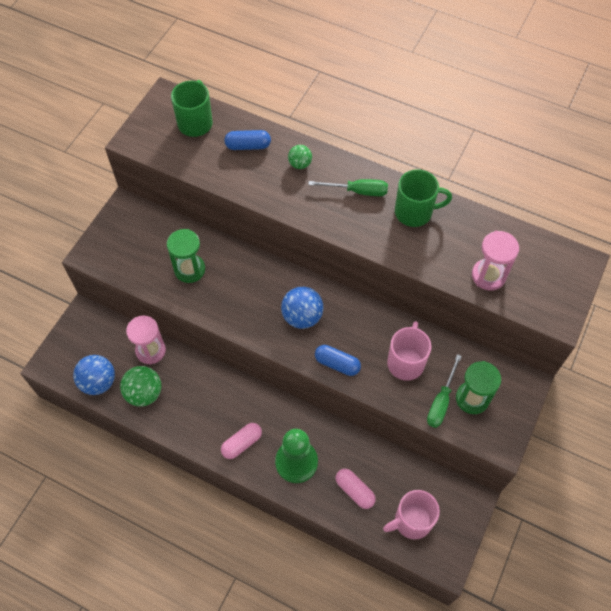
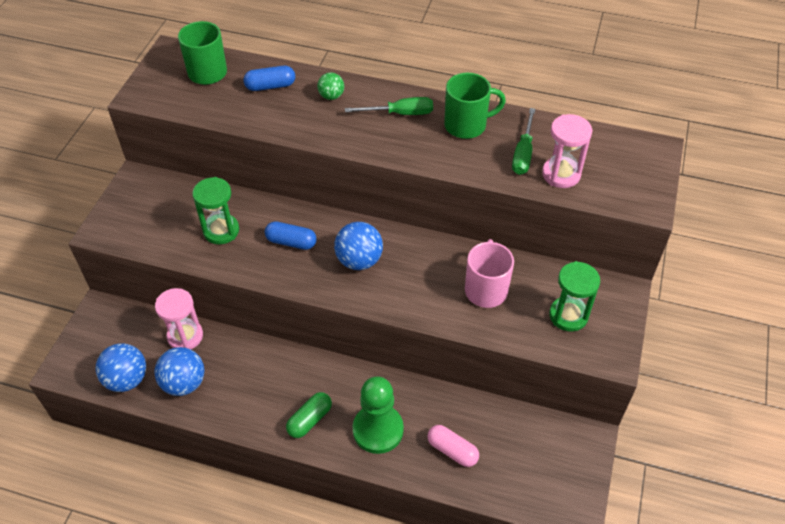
camera: 10 degrees left, 10 degrees down
(144, 393) = (184, 383): green ball -> blue ball
(242, 443) = (309, 420): pink capsule -> green capsule
(337, 364) = (408, 303): blue capsule -> blue capsule (291, 242)
(411, 521) = (525, 473): pink mug -> none
(441, 401) = (534, 324): green screwdriver -> green screwdriver (523, 153)

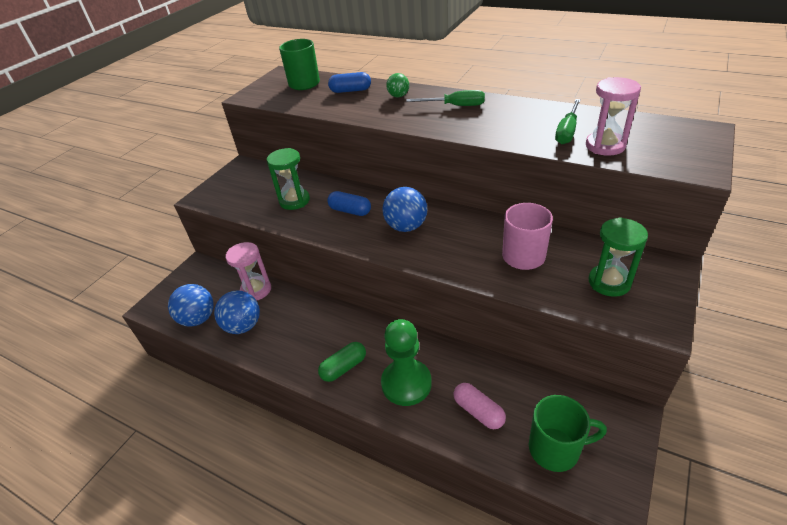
camera: 15 degrees right, 10 degrees down
(467, 125) = (514, 113): green mug -> green mug (555, 449)

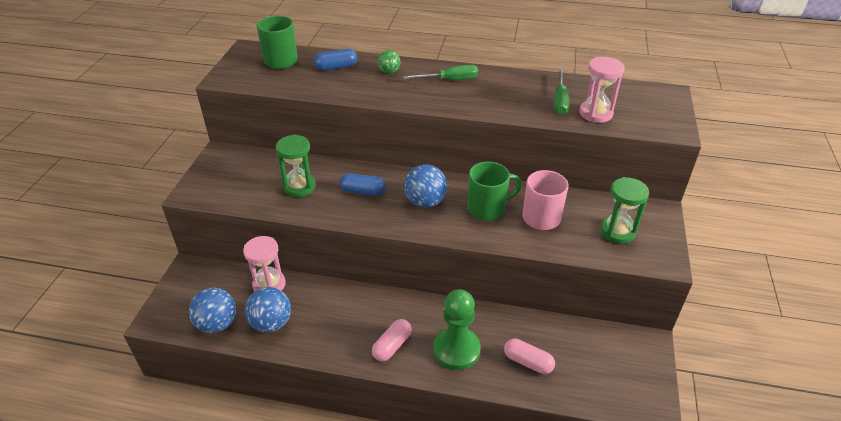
camera: 20 degrees left, 0 degrees up
(344, 367) = (392, 346): green capsule -> pink capsule
(555, 449) = (599, 380): green mug -> green mug (487, 208)

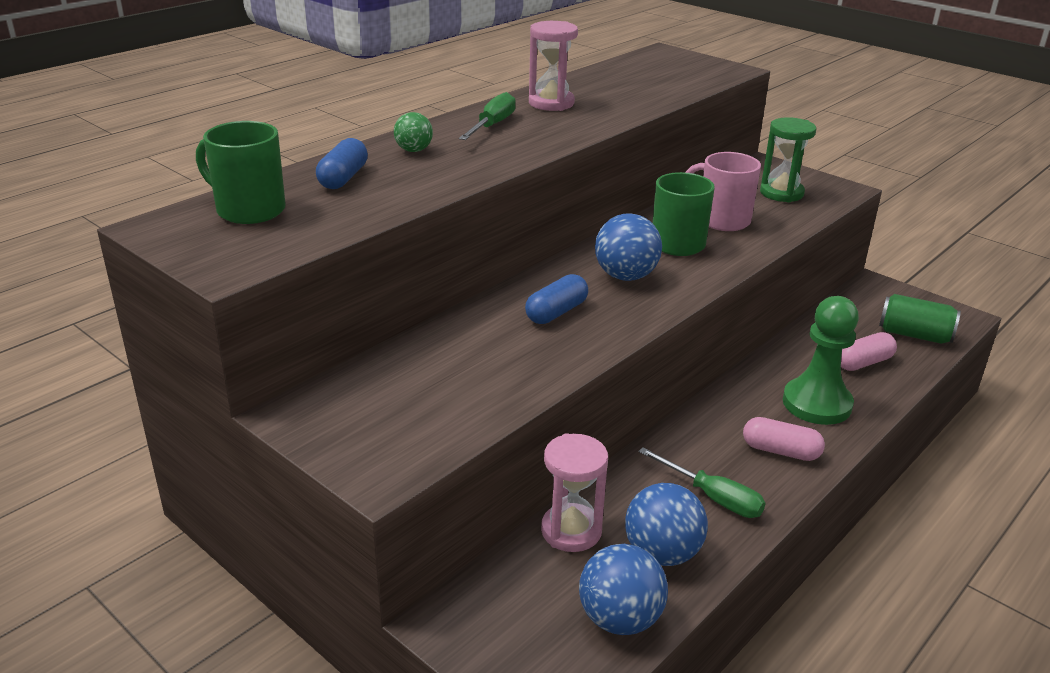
camera: 60 degrees left, 10 degrees down
(299, 187) = (487, 360): green hourglass -> none
(392, 346) = (780, 451): pink capsule -> pink capsule turned 45 degrees counterclockwise
(560, 101) = (619, 92): green screwdriver -> green screwdriver (713, 497)
(595, 113) = (664, 86): pink hourglass -> pink hourglass (551, 103)
(595, 383) = (914, 335): none -> green can

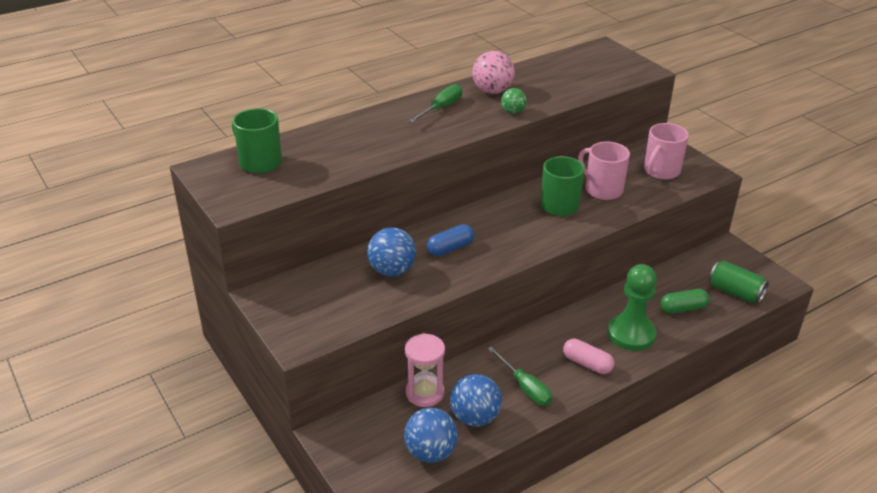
camera: 15 degrees right, 5 degrees up
(343, 178) = (325, 143): blue capsule -> none
(414, 150) = (379, 125): green ball -> green ball (513, 112)
(551, 103) = (492, 91): pink hourglass -> pink ball
(625, 276) = (510, 227): blue ball -> blue ball (392, 271)
(781, 193) = (661, 171): green hourglass -> pink mug
(863, 363) = (683, 308): pink capsule -> green capsule

